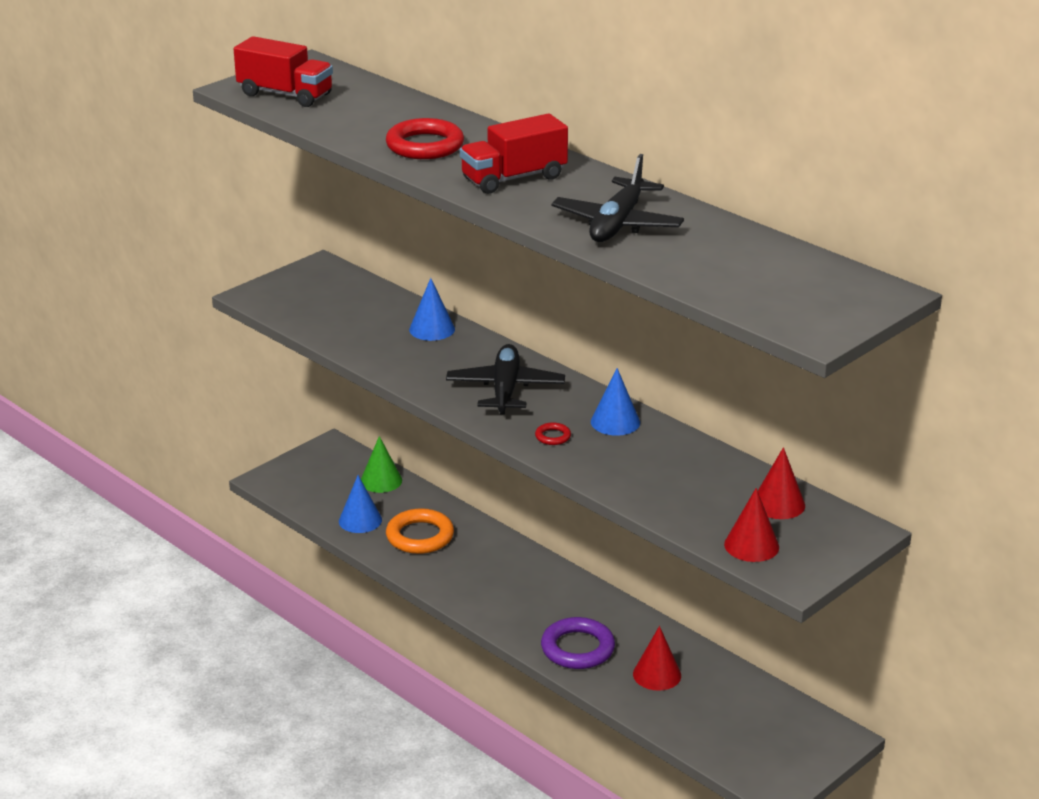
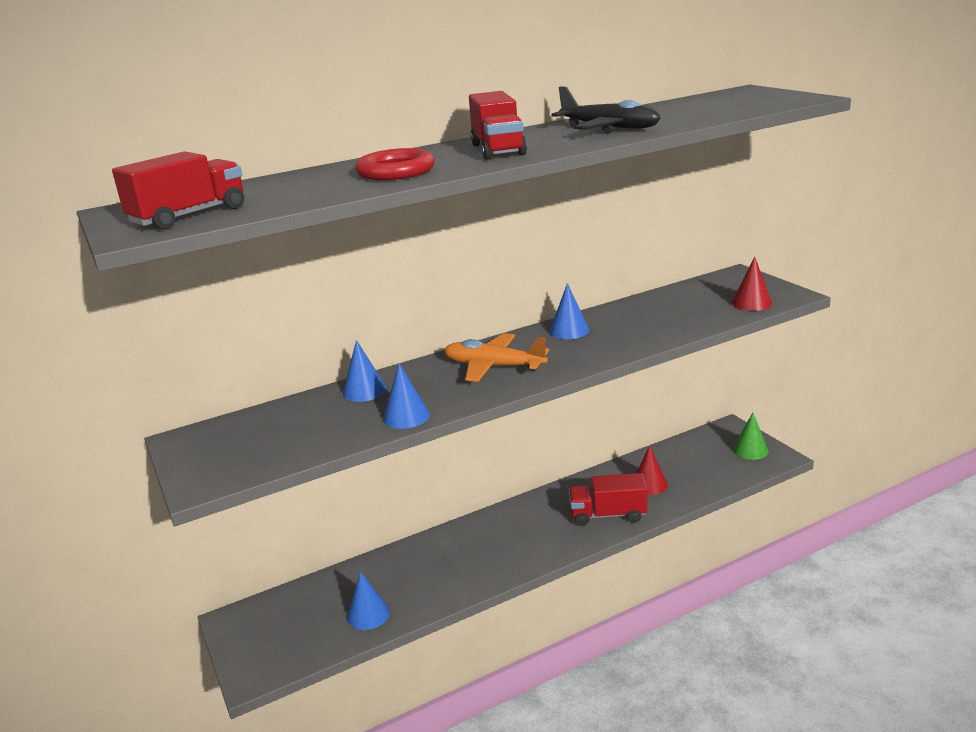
camera: 70 degrees left, 5 degrees down
(381, 480) = (313, 593): green cone -> green cone (750, 450)
(385, 361) = (406, 416): none -> blue cone
(420, 536) = (416, 579): orange ring -> none
(505, 389) = (494, 366): black plane -> orange plane
(553, 436) = (580, 354): red ring -> none
(577, 648) = (608, 515): purple ring -> red truck
(778, 504) = (700, 291): red cone -> none

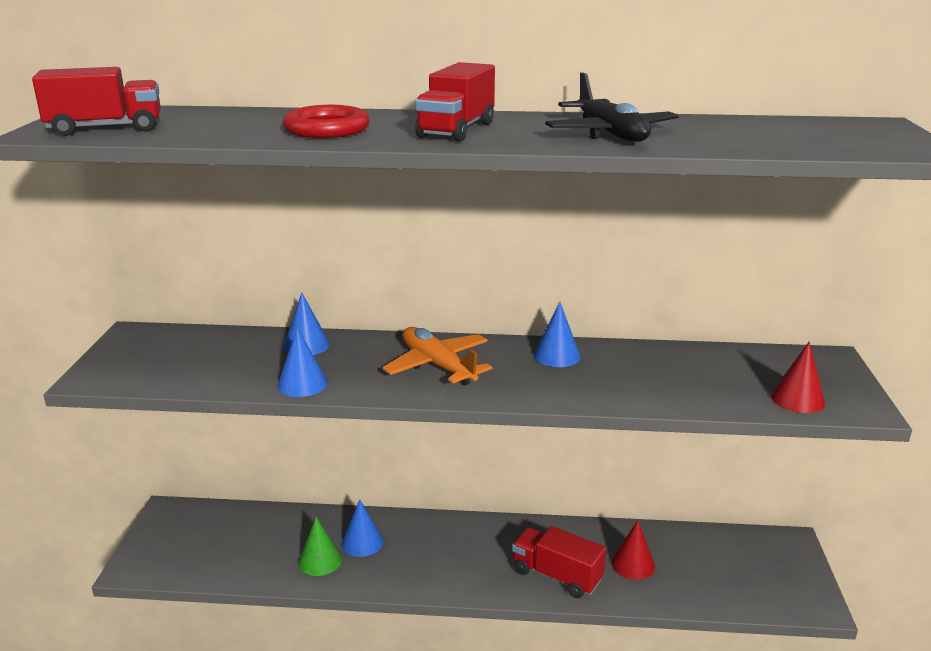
camera: 30 degrees right, 0 degrees up
(368, 614) = (260, 561): blue cone -> blue cone (362, 542)
(750, 450) = (789, 579): green cone -> green cone (320, 560)

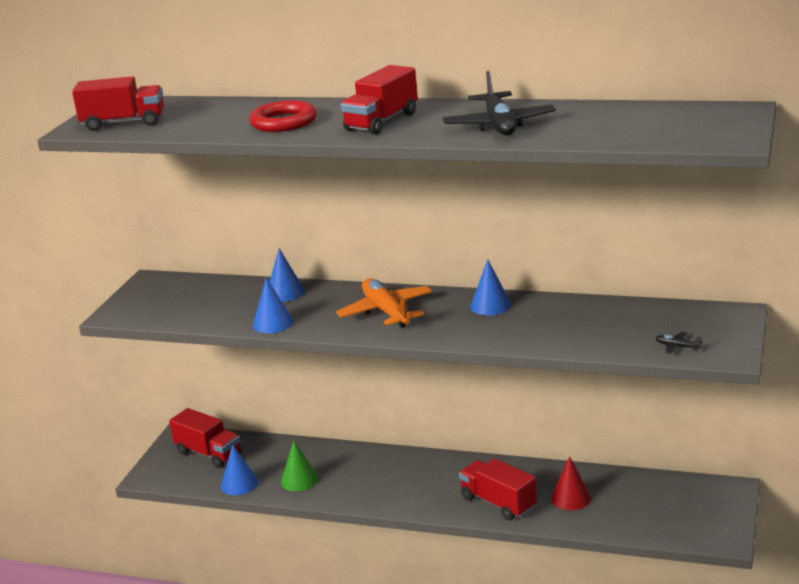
camera: 15 degrees right, 0 degrees up
(204, 532) = (208, 453): none -> red truck
(362, 542) = (338, 468): blue cone -> blue cone (239, 484)
(797, 399) = (677, 347): red cone -> black plane

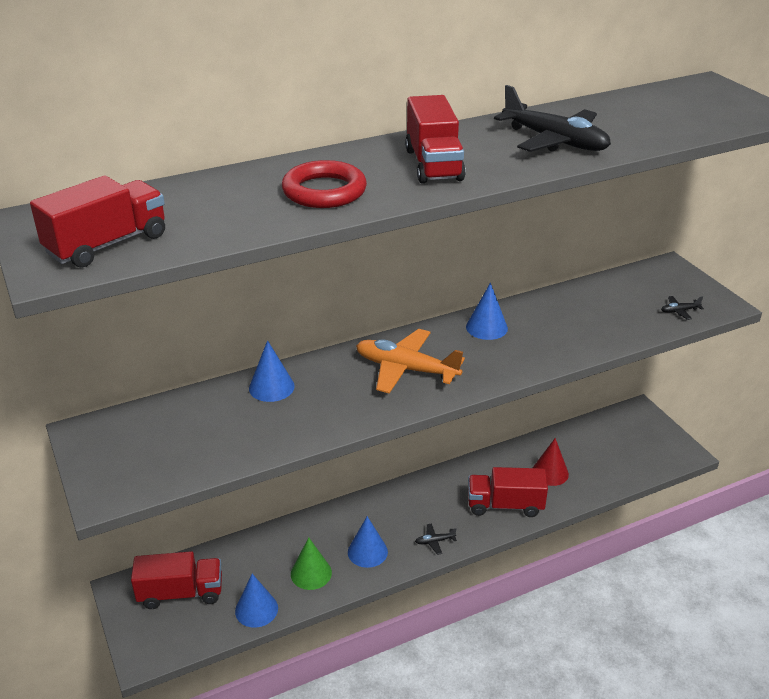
camera: 45 degrees left, 10 degrees up
(273, 323) = (314, 428): blue cone -> blue cone (367, 551)
(409, 501) = (434, 541): none -> black plane

